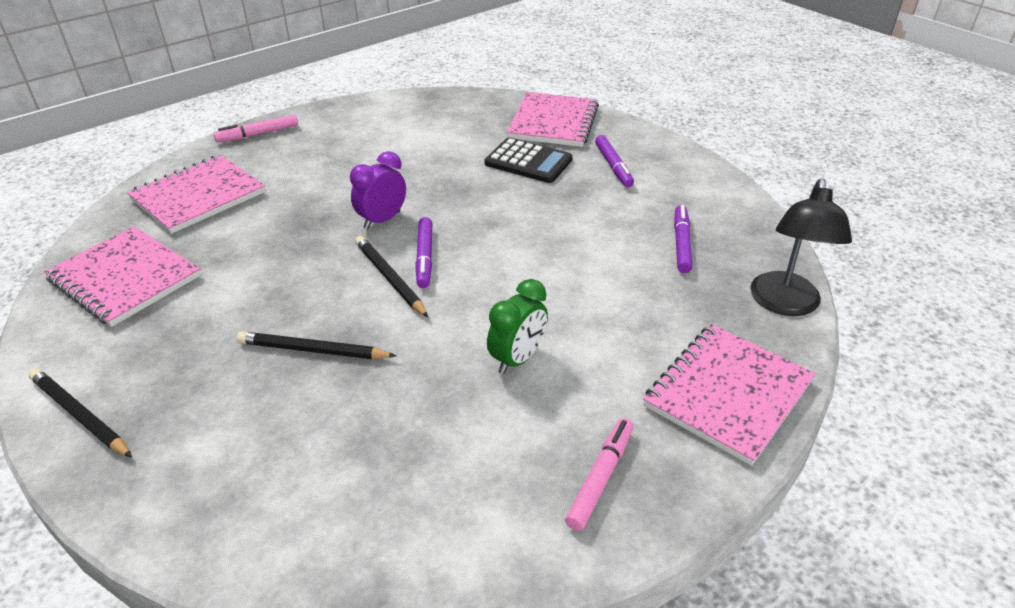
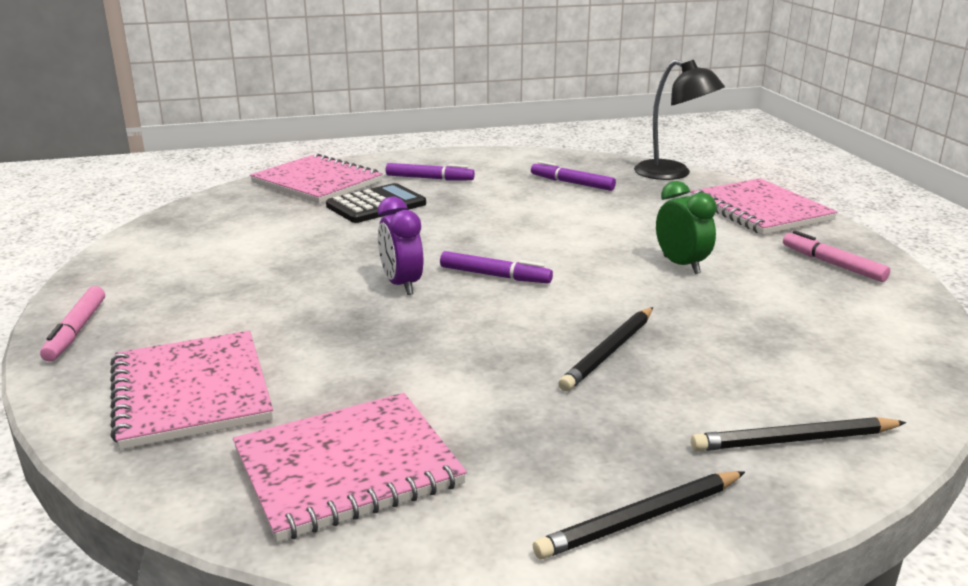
camera: 65 degrees left, 15 degrees down
(390, 278) = (515, 297): black pencil -> black pencil (794, 440)

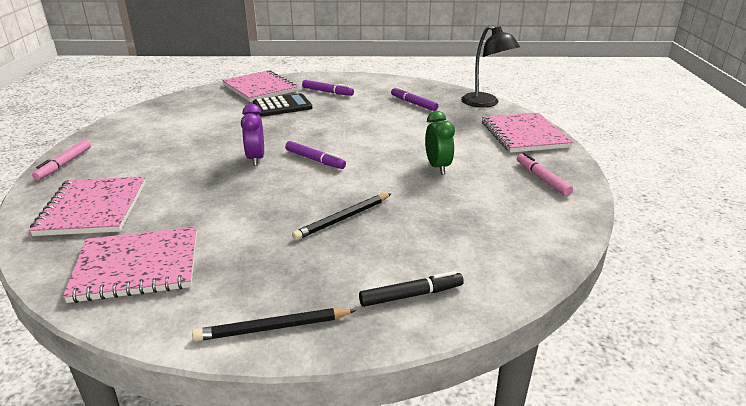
camera: 15 degrees right, 5 degrees up
(794, 440) = (410, 295): black pencil -> black marker

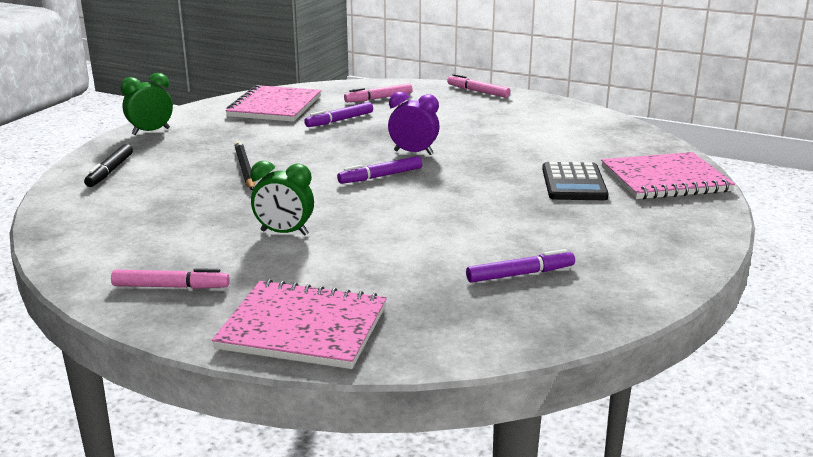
camera: 115 degrees right, 5 degrees down
(93, 208) = (379, 98): pink notebook -> pink marker
(273, 328) = (151, 131): black pencil -> green clock
(327, 92) = (622, 220): purple marker -> purple marker (340, 120)
(485, 103) = (470, 344): black lamp -> none

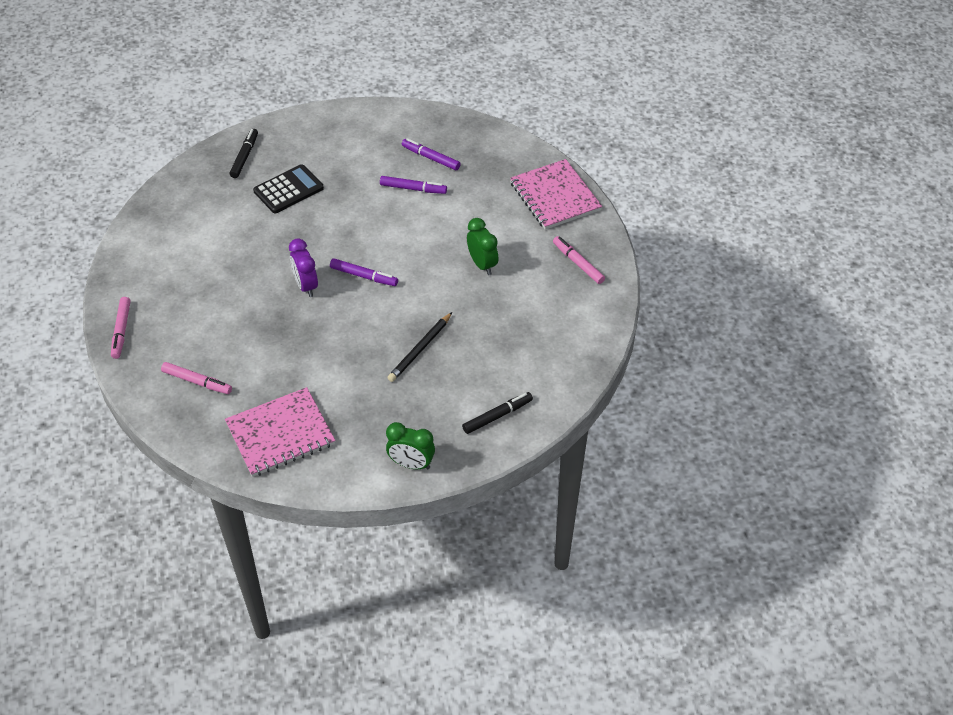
camera: 130 degrees left, 25 degrees up
(340, 120) = (276, 368): purple marker -> purple marker (412, 188)
(665, 179) = (244, 157): pink notebook -> black marker

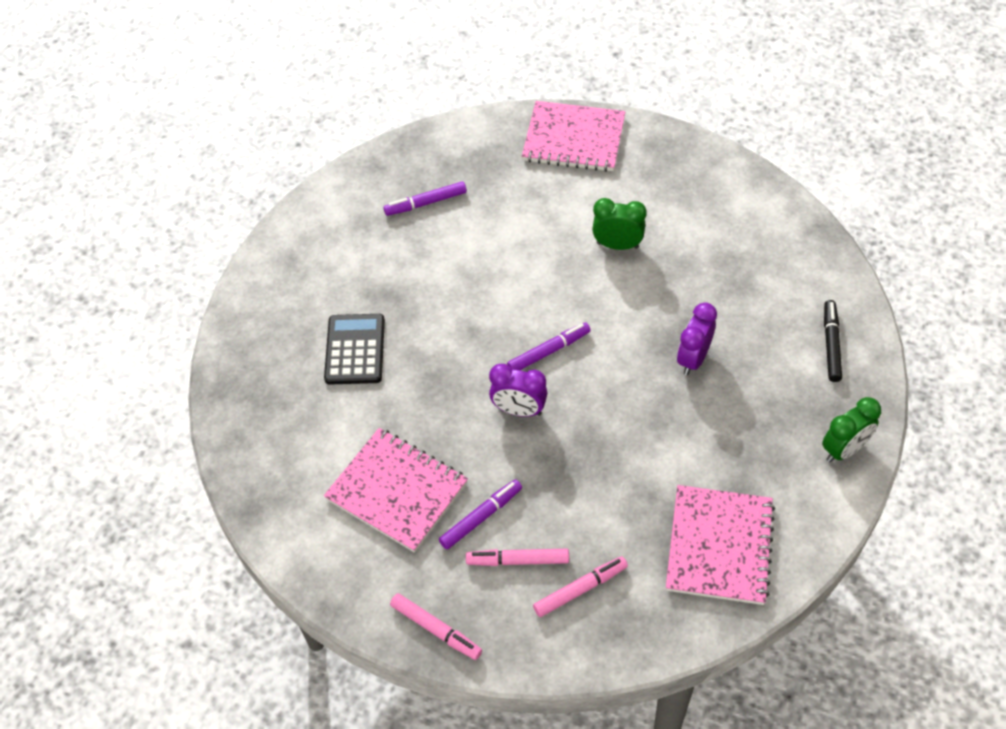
camera: 50 degrees left, 5 degrees up
(202, 263) = (397, 491): none -> pink notebook
(244, 157) = (261, 363): black marker -> none
(412, 188) = (457, 242): purple marker -> purple marker (480, 517)
(420, 349) = (693, 359): black pencil -> purple clock
(578, 264) = (680, 172): pink marker -> pink marker (518, 560)

